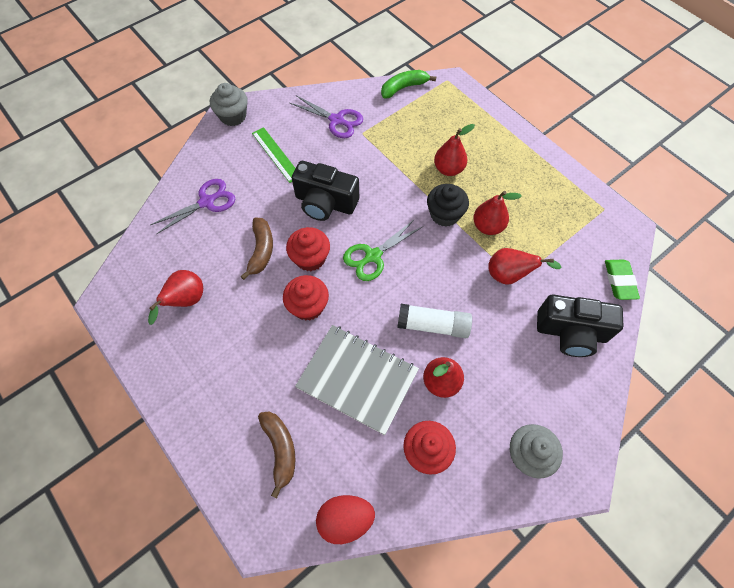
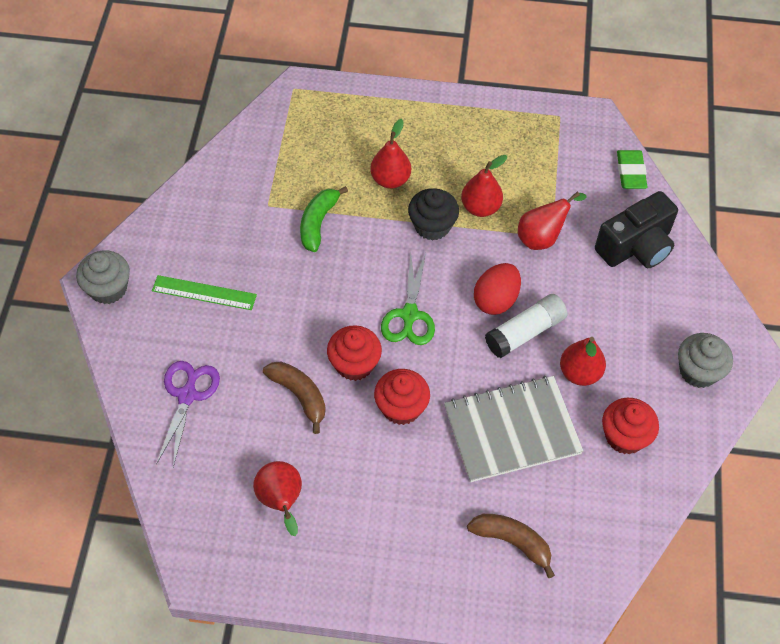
camera: 45 degrees left, 5 degrees down
(325, 203) = (309, 302): black camera -> none
(337, 120) = (227, 211): purple scissors -> none
(345, 519) = (620, 543): red egg -> red egg (496, 300)
(404, 88) = (259, 127): green banana -> green banana (318, 223)
(619, 281) = (631, 172): green eraser -> green eraser turned 45 degrees clockwise

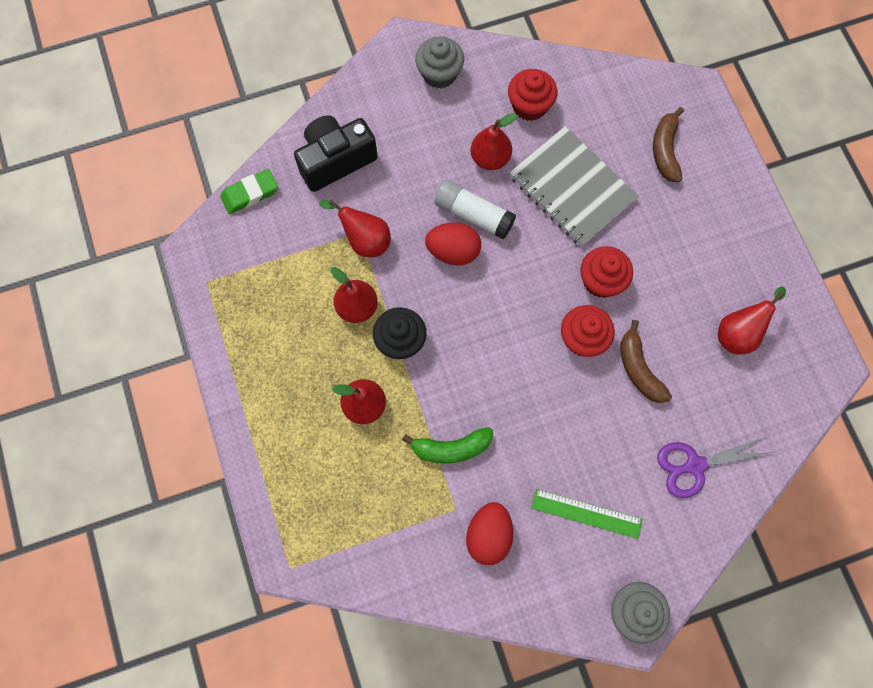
camera: 115 degrees left, 15 degrees up
(204, 293) = (586, 513): green ruler -> green ruler turned 60 degrees counterclockwise
(233, 218) = (488, 535): none -> red egg
(299, 395) = (638, 369): brown banana -> brown banana turned 45 degrees counterclockwise
(409, 315) = (508, 316): green scissors -> none
(636, 247) = (335, 160): black camera -> black camera turned 60 degrees counterclockwise

